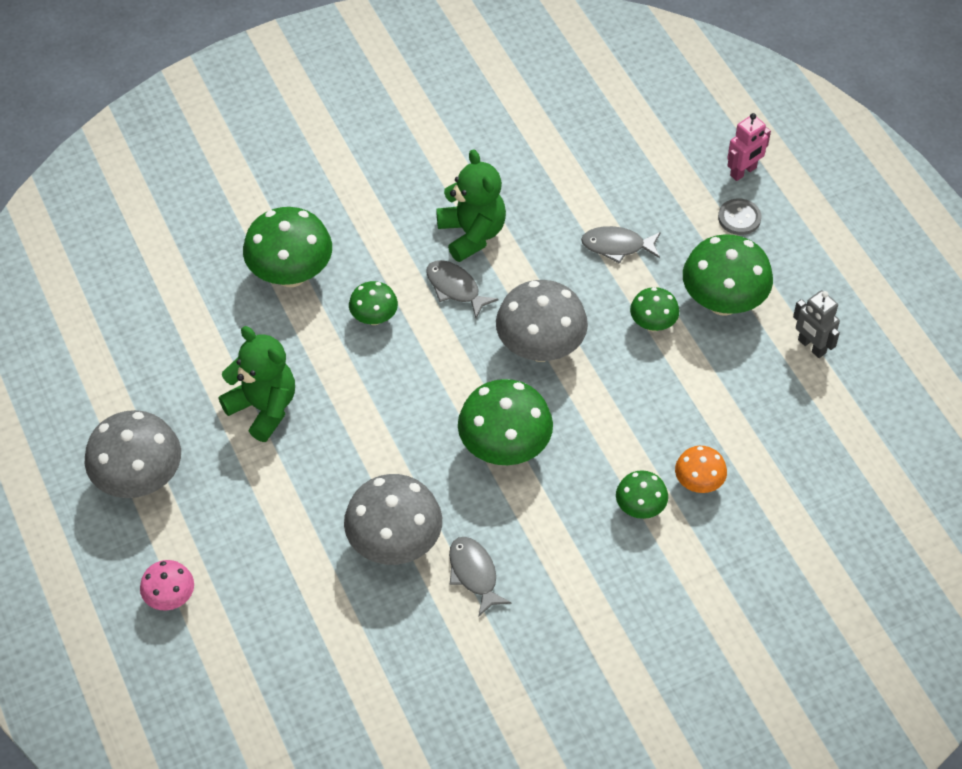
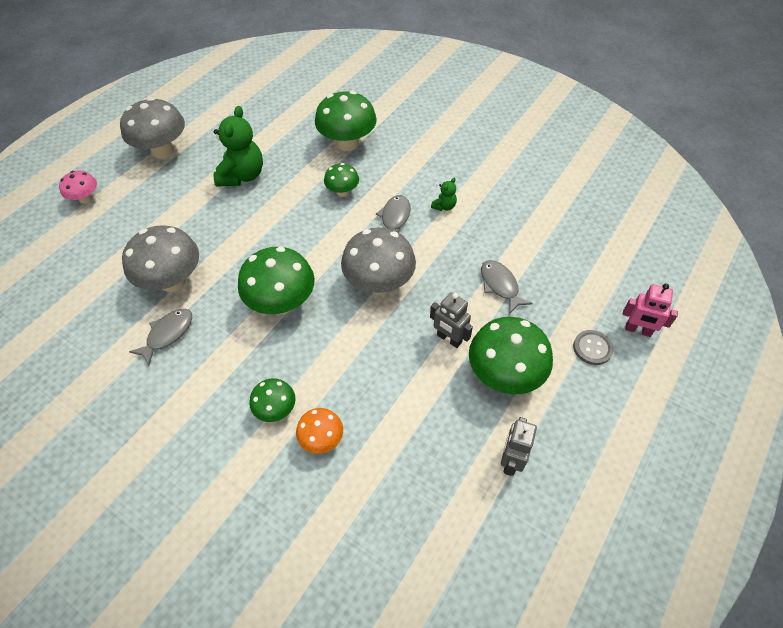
camera: 60 degrees right, 0 degrees up
(472, 234) = (444, 206): green teddy bear -> green teddy bear, size x0.46
(653, 324) = (449, 339): green mushroom -> grey robot

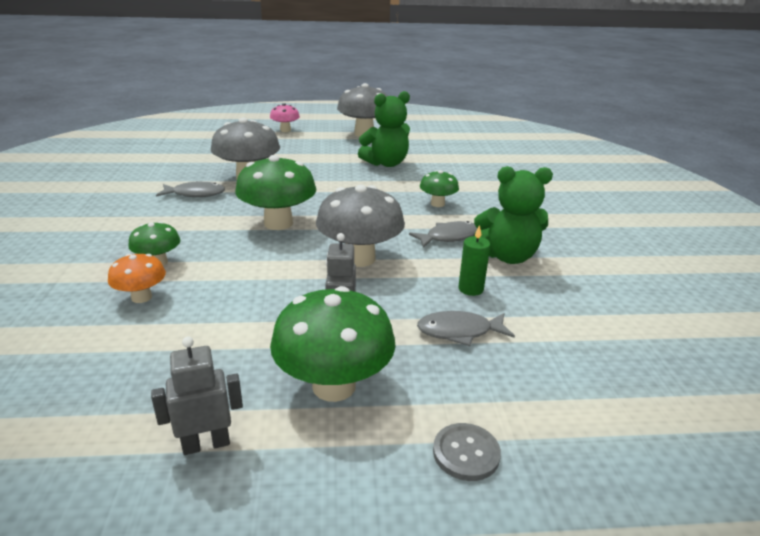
camera: 50 degrees right, 25 degrees down
(347, 143) = (494, 186): green mushroom -> none
(444, 206) = (508, 256): green teddy bear -> green teddy bear, size x2.16
(463, 250) = (470, 289): none -> green candle
(500, 285) = (459, 331): grey fish -> grey fish turned 120 degrees counterclockwise
(638, 330) = (560, 494): pink robot -> none

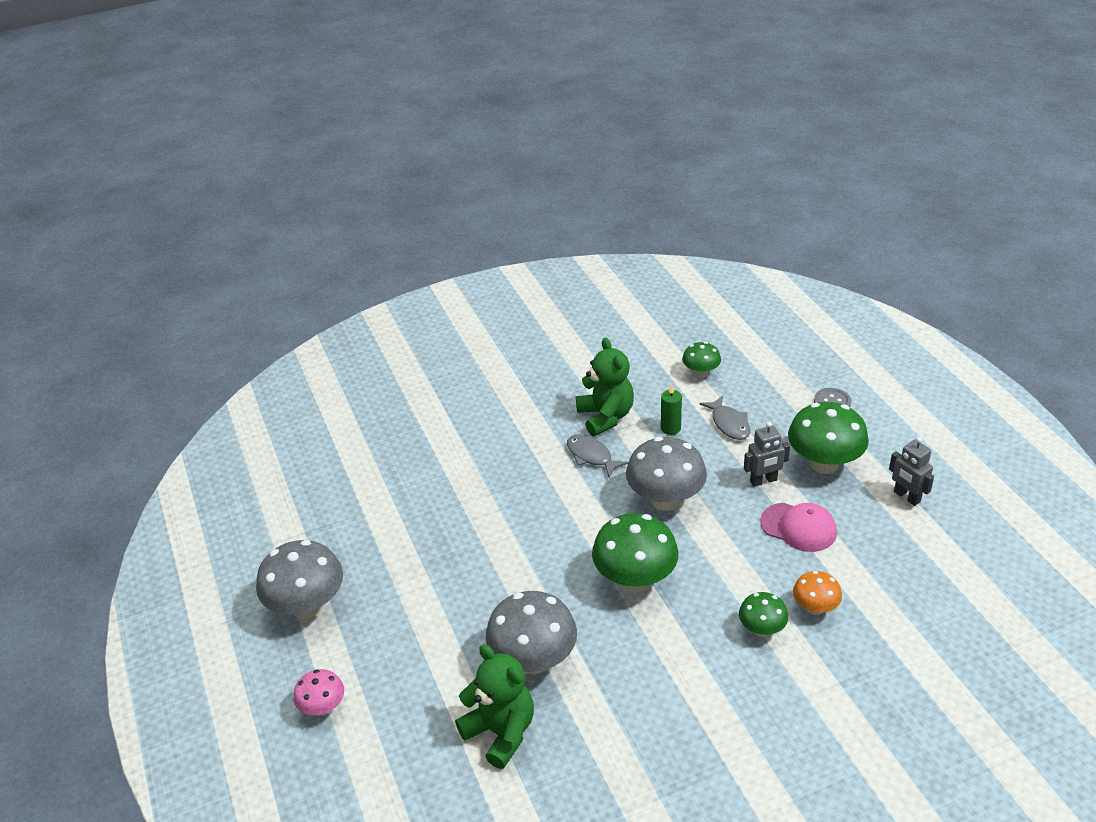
camera: 105 degrees left, 10 degrees up
(195, 194) = (607, 687): grey fish -> none
(249, 324) = (798, 527): none -> pink cap
(386, 163) = (422, 548): green teddy bear -> green teddy bear (501, 732)
(437, 204) = (521, 478): green mushroom -> green mushroom (701, 373)

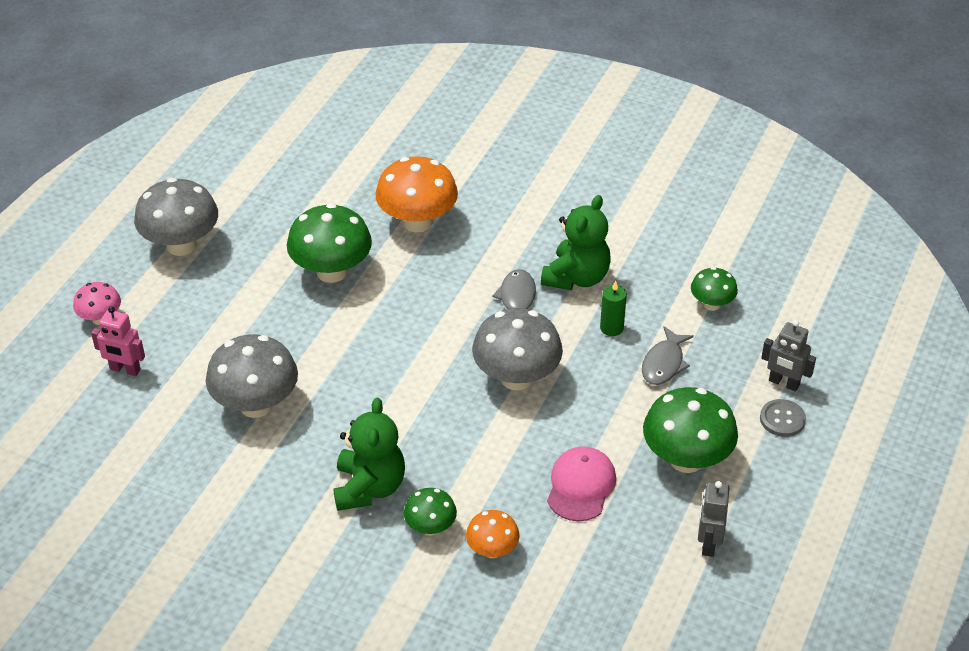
camera: 45 degrees right, 5 degrees up
(400, 724) = (125, 370): none -> pink robot
(456, 461) = (417, 222): none -> orange mushroom
(501, 732) = (170, 430): green teddy bear -> green teddy bear (369, 487)
(635, 579) = (402, 414): green mushroom -> green mushroom (331, 272)
(763, 481) = (614, 429): grey robot -> grey robot (783, 383)
(798, 527) = (581, 486): pink cap -> pink cap turned 150 degrees counterclockwise

